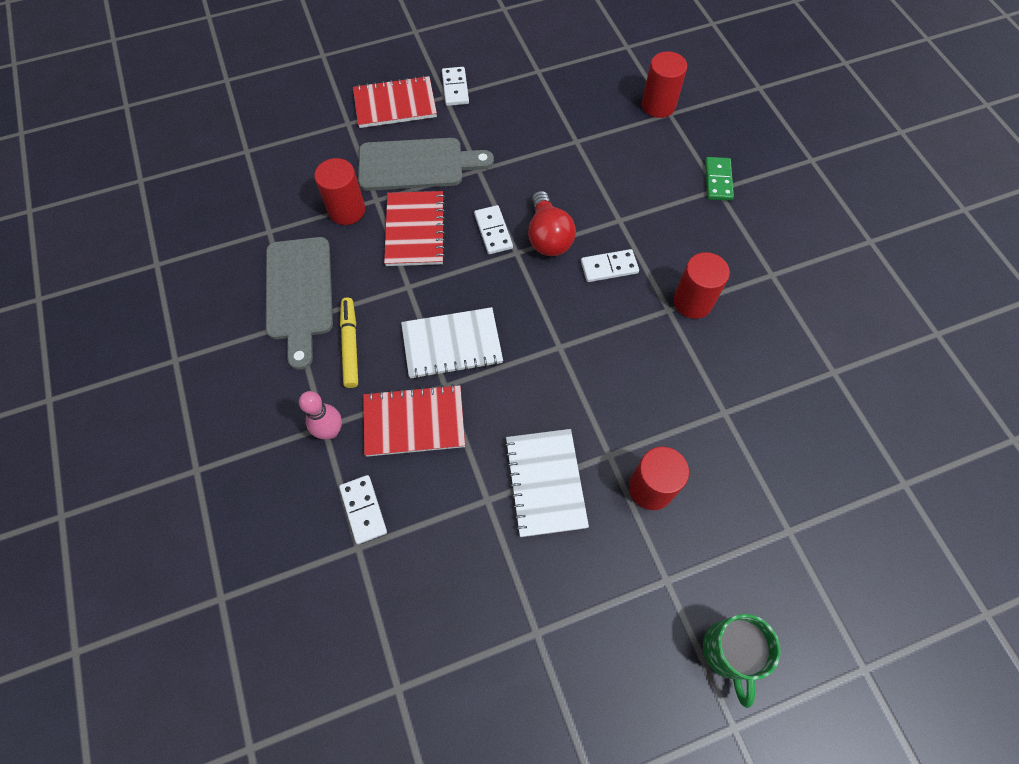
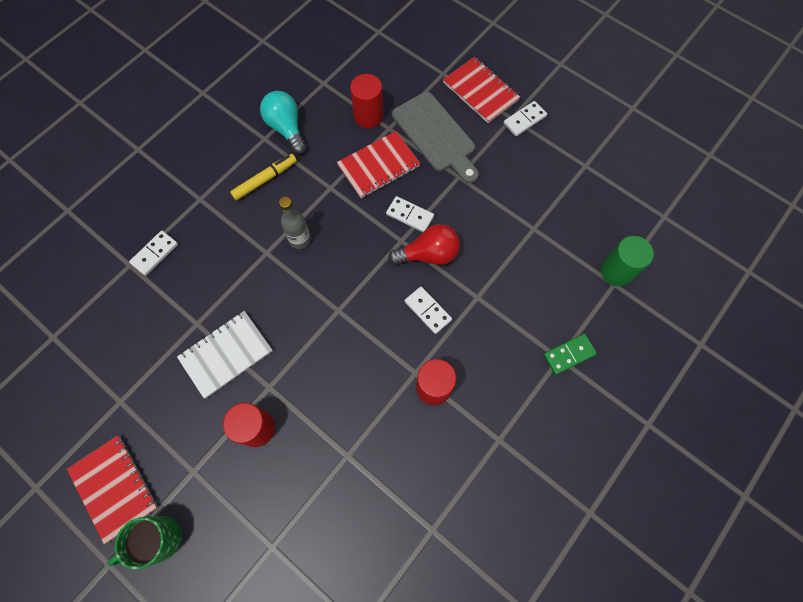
camera: 60 degrees right, 5 degrees up
(299, 294) = (286, 128): grey cutting board -> turquoise light bulb
(330, 431) = (198, 204): pink bowling pin -> none
(414, 422) = (230, 249): red notebook -> red notebook (114, 487)
(452, 344) = (300, 239): white notebook -> grey bottle
(493, 231) = (410, 215): white domino -> white domino turned 75 degrees clockwise
(548, 237) = (428, 254): red light bulb -> red light bulb turned 150 degrees counterclockwise
(658, 105) = (616, 271): red cylinder -> green cylinder

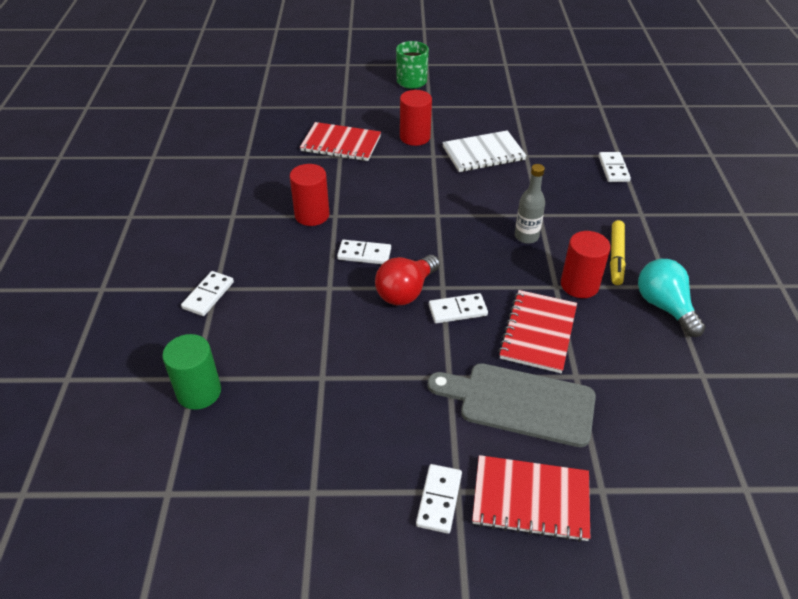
camera: 140 degrees right, 25 degrees down
(114, 487) = (463, 82): red notebook -> red notebook (341, 144)
(226, 354) = (483, 153): white notebook -> white notebook turned 60 degrees clockwise
(286, 128) = (664, 307): turquoise light bulb -> turquoise light bulb turned 135 degrees counterclockwise
(368, 116) = (611, 373): red cylinder -> red cylinder (579, 285)
(569, 354) = (208, 295): green domino -> white domino

